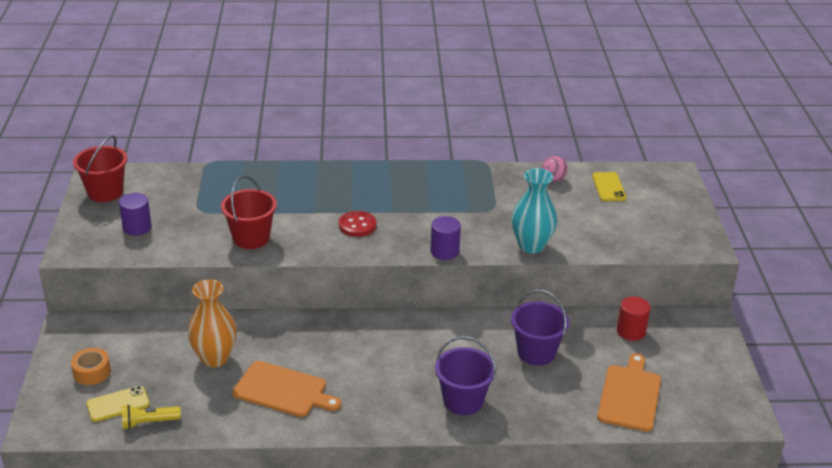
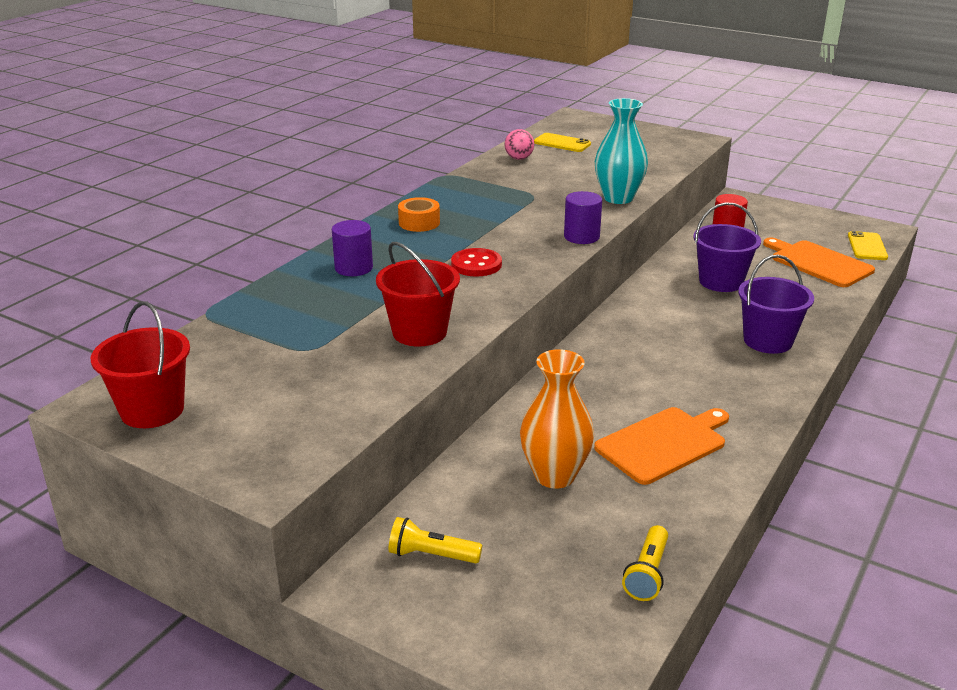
camera: 55 degrees left, 5 degrees down
(92, 372) = (486, 597): orange tape -> orange tape (419, 223)
(112, 341) = (431, 555): none -> yellow flashlight
(118, 404) = (583, 592): yellow phone -> yellow phone (867, 246)
(137, 227) = (283, 407): purple cylinder -> purple cylinder (353, 268)

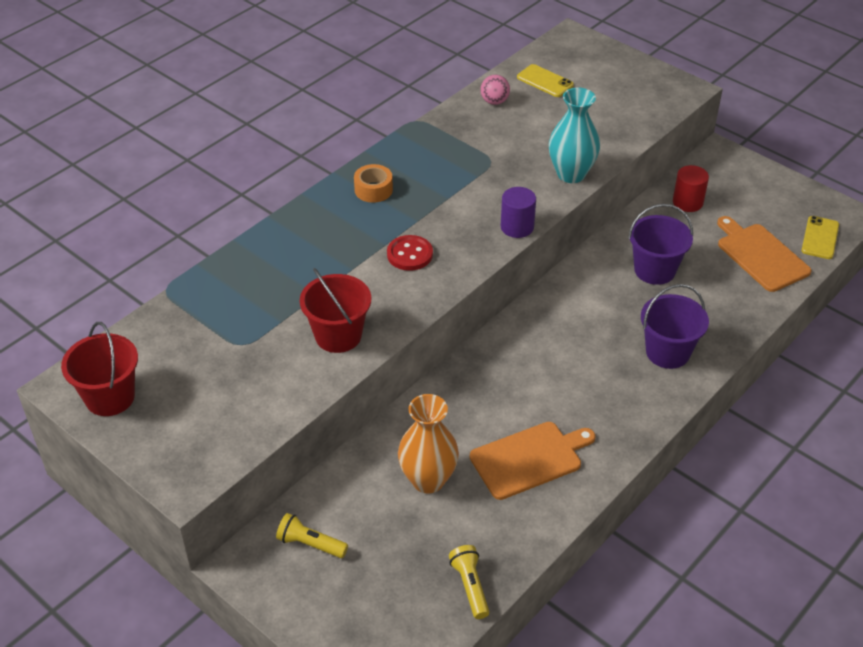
camera: 10 degrees right, 15 degrees up
(353, 268) = (301, 246): purple cylinder -> none
(647, 574) = (470, 586): yellow flashlight -> yellow flashlight turned 135 degrees clockwise

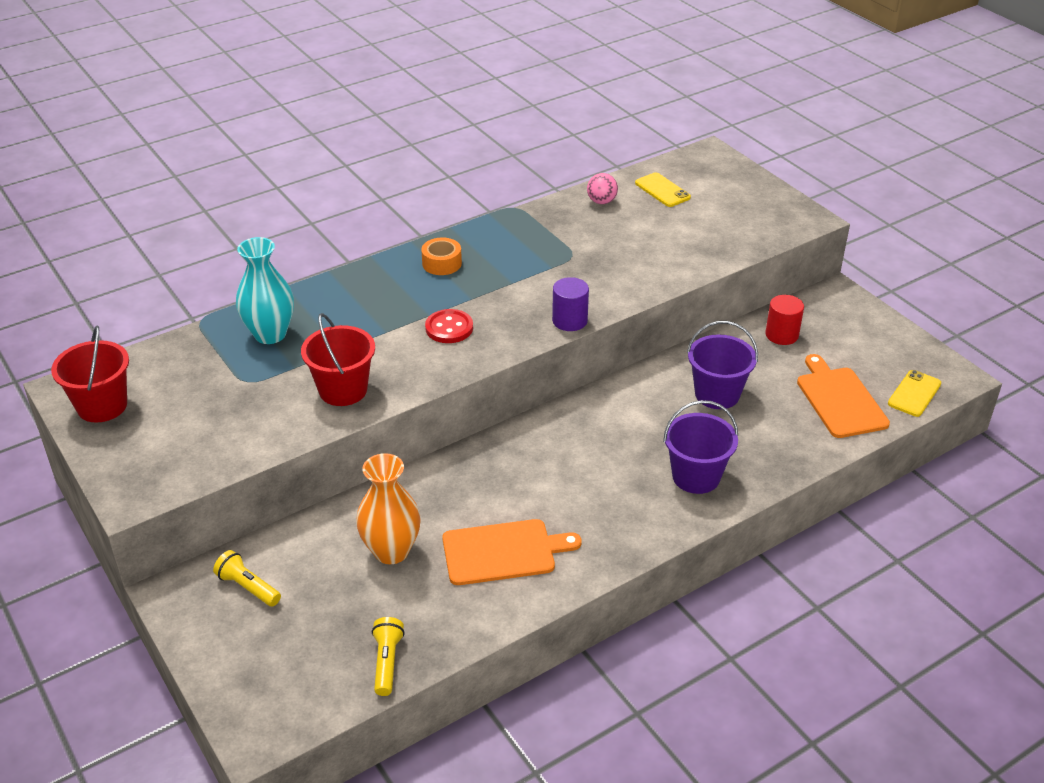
camera: 15 degrees right, 5 degrees down
(571, 174) = (649, 280): turquoise vase -> turquoise vase (270, 334)

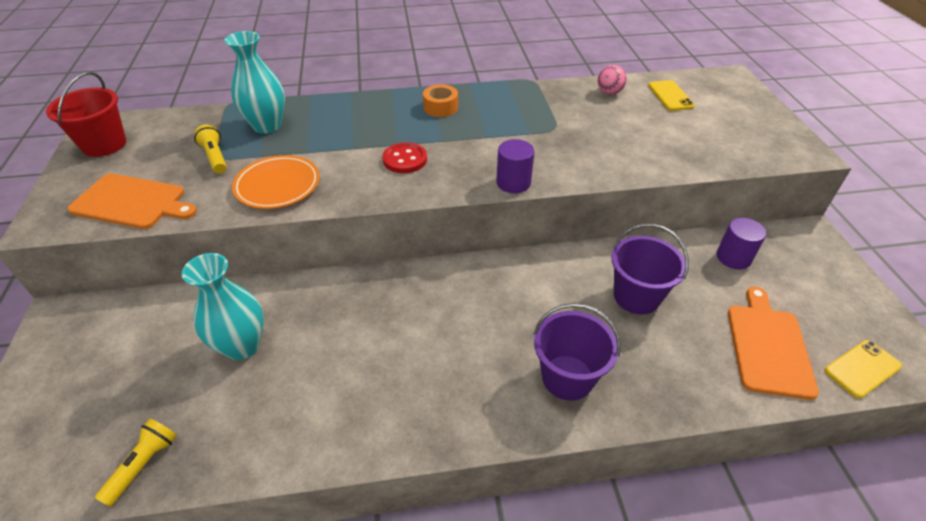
camera: 25 degrees right, 5 degrees up
(248, 587) = (110, 334): yellow flashlight -> yellow flashlight (215, 157)
(343, 390) = (278, 186): red bucket -> orange plate
(391, 551) = (242, 346): orange vase -> turquoise vase
(503, 552) = (332, 387): orange cutting board -> orange cutting board (132, 202)
(781, 335) = (733, 257): red cylinder -> purple cylinder

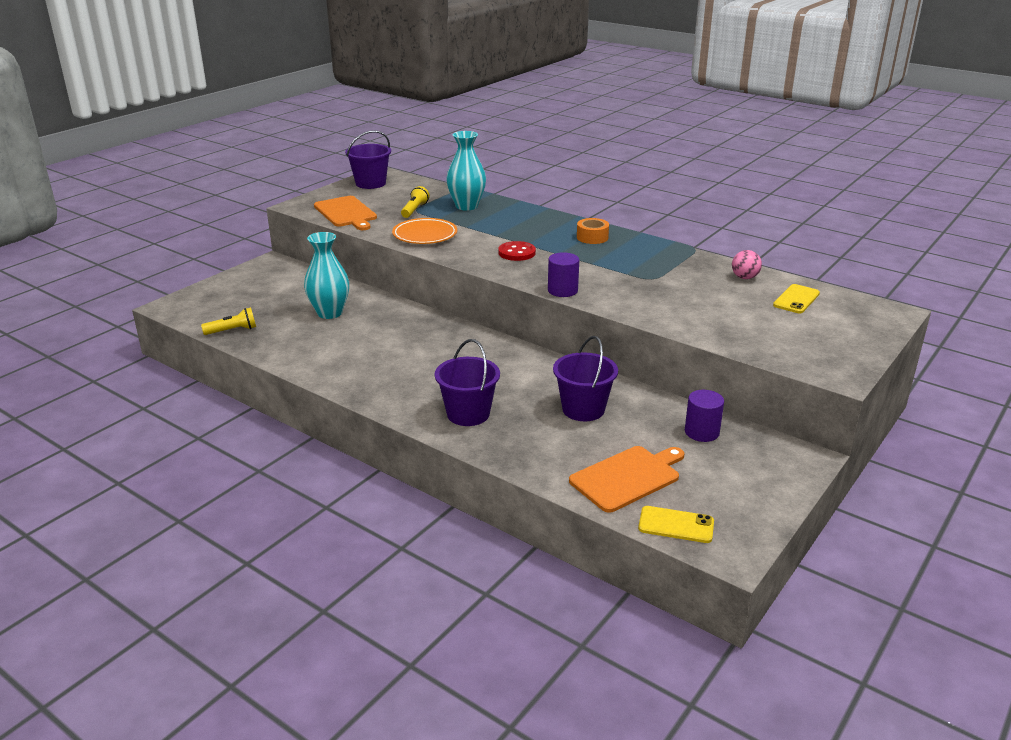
camera: 45 degrees right, 15 degrees down
(104, 144) = (370, 183): red bucket -> purple bucket

